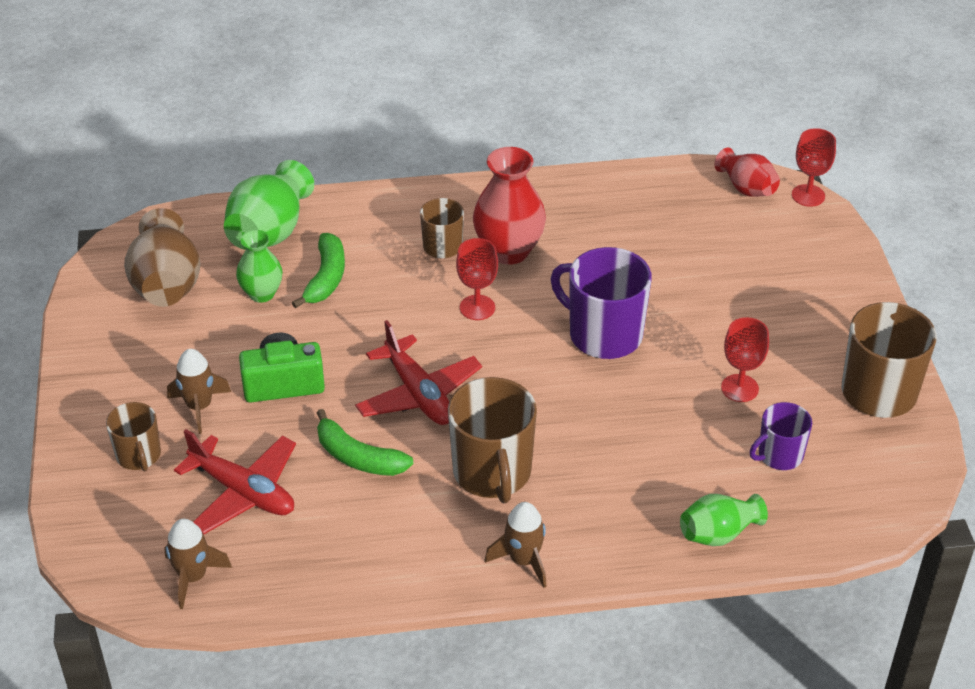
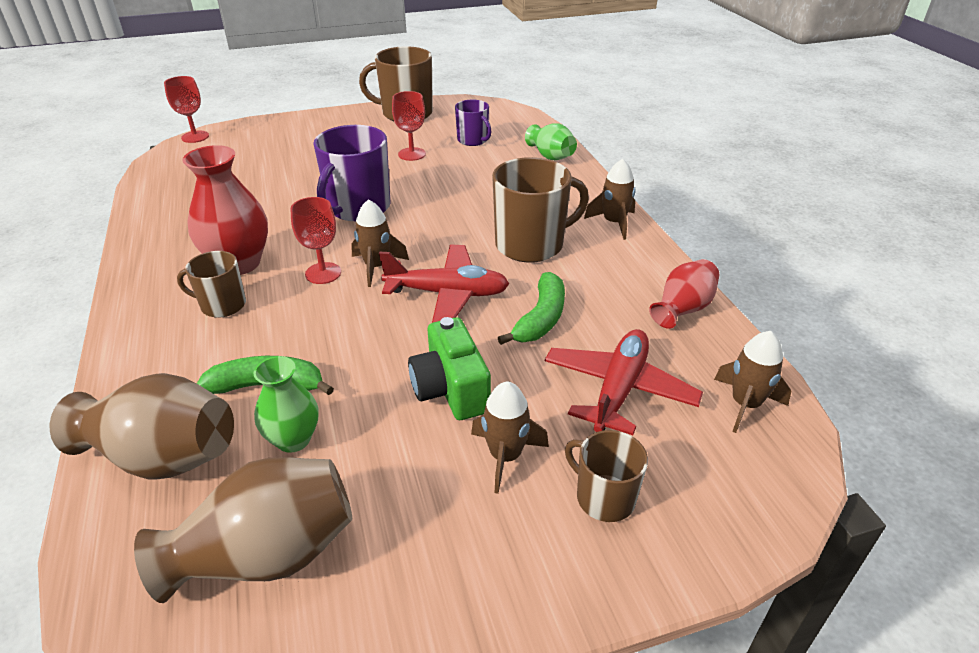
camera: 100 degrees left, 5 degrees down
(139, 455) = (604, 497): brown mug -> brown mug turned 105 degrees counterclockwise
(270, 232) = (163, 456): green vase -> brown vase
(418, 394) = (447, 294): red plane -> red plane turned 45 degrees clockwise
(478, 345) = (377, 267): none -> brown rocket
(746, 188) = (177, 159): red vase -> red vase (682, 309)

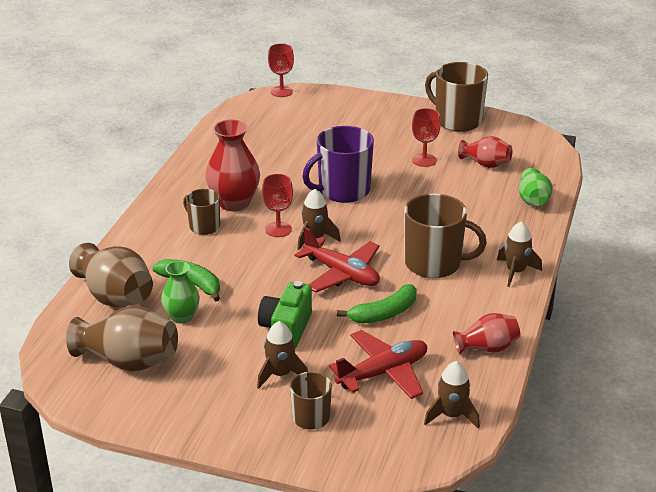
camera: 35 degrees right, 5 degrees down
(473, 140) = (485, 164): purple mug -> red vase

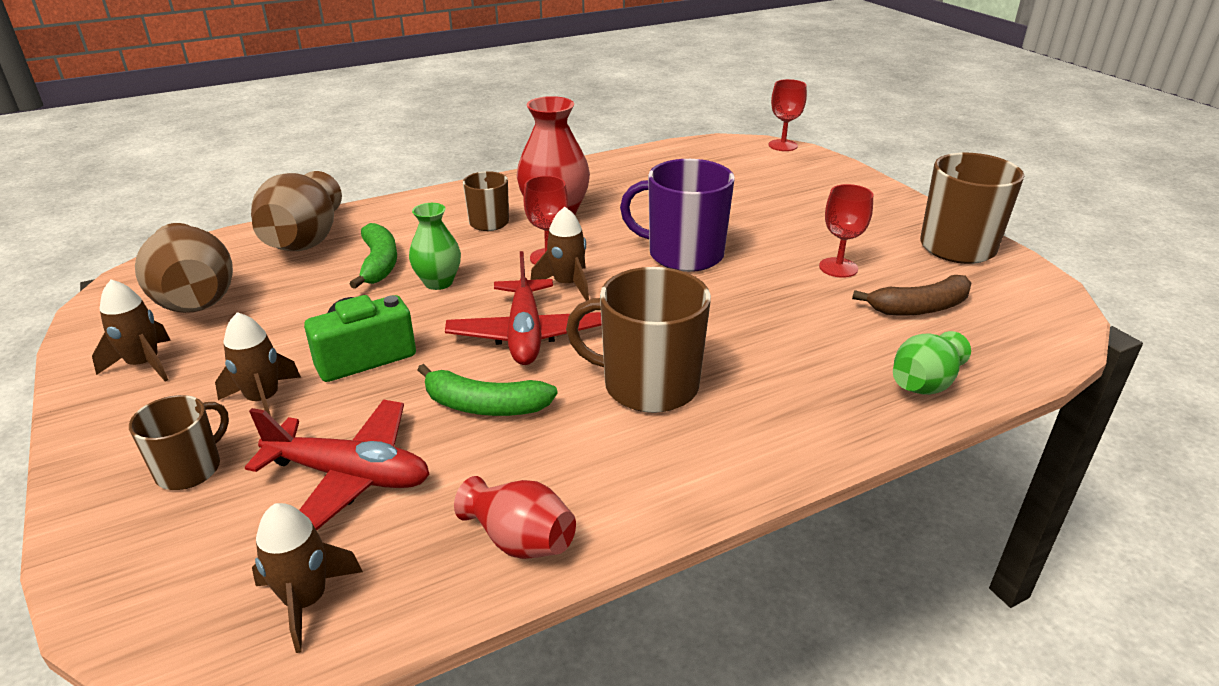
camera: 45 degrees right, 0 degrees up
(182, 317) = (311, 287): green vase -> green vase (438, 282)
(434, 263) = (648, 385): brown mug -> brown mug turned 135 degrees clockwise
(485, 164) = (919, 308): red vase -> brown banana
(515, 272) = (740, 462): brown rocket -> brown rocket (144, 364)

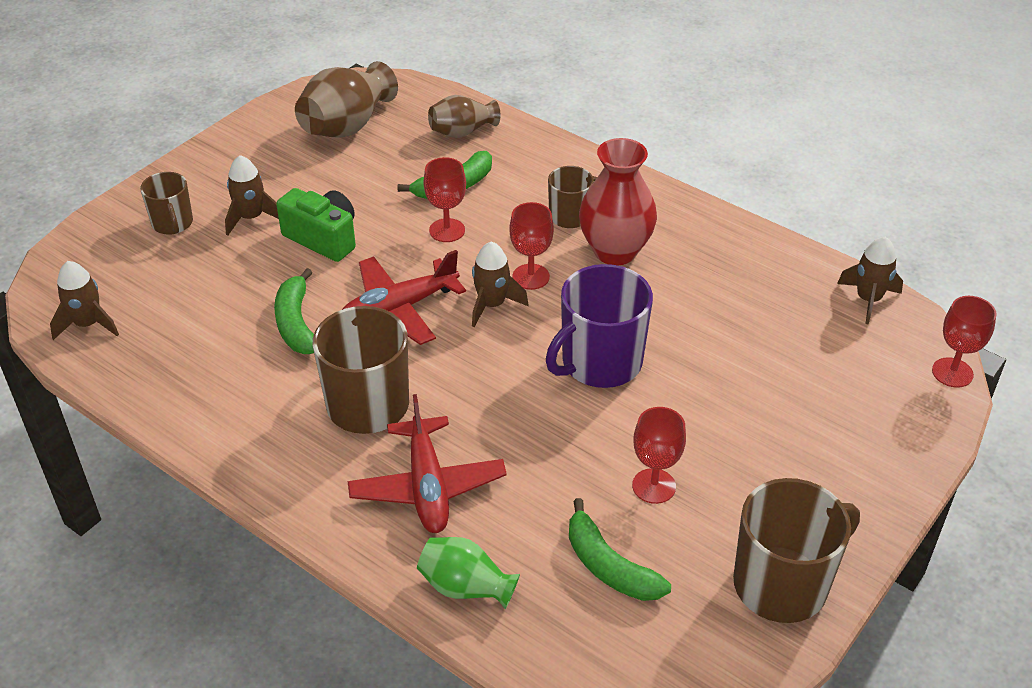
camera: 65 degrees right, 10 degrees up
(144, 364) = (262, 147): brown rocket -> brown rocket (868, 300)
(190, 469) = (172, 223): brown mug -> brown mug turned 60 degrees clockwise
(304, 241) = (462, 132): brown vase -> brown vase, size x0.62
(349, 476) = (194, 292): red plane -> red plane (427, 486)
(438, 282) = (447, 230): green vase -> red goblet
(520, 540) = (168, 393): red vase -> none
(683, 254) = (600, 363): purple mug -> purple mug turned 120 degrees counterclockwise
(919, 308) = (609, 566): brown banana -> green banana

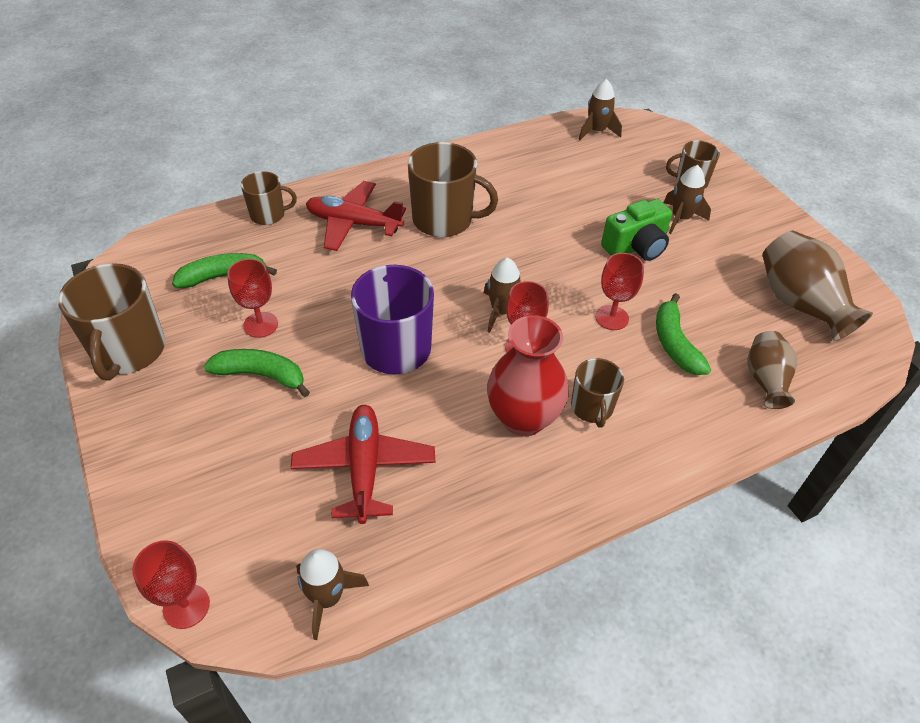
camera: 115 degrees right, 5 degrees up
(296, 323) = (544, 210): green banana -> green banana (261, 375)
(399, 309) = (529, 261): red plane -> red plane (364, 468)
(465, 587) = (268, 215): green vase -> brown mug

